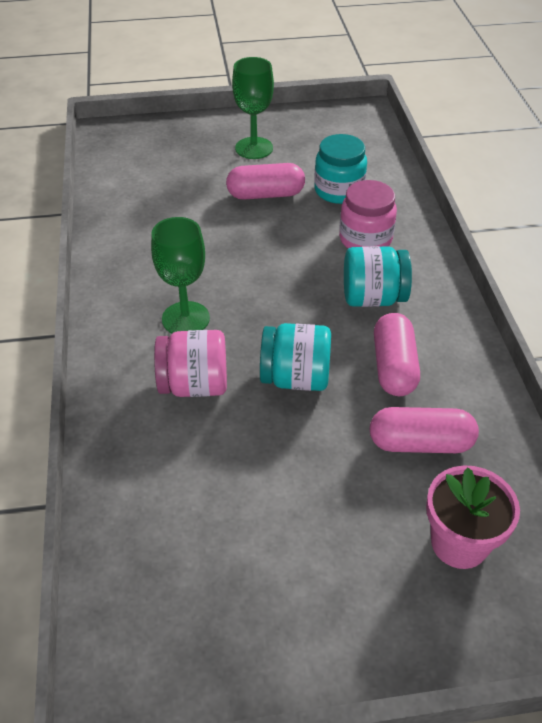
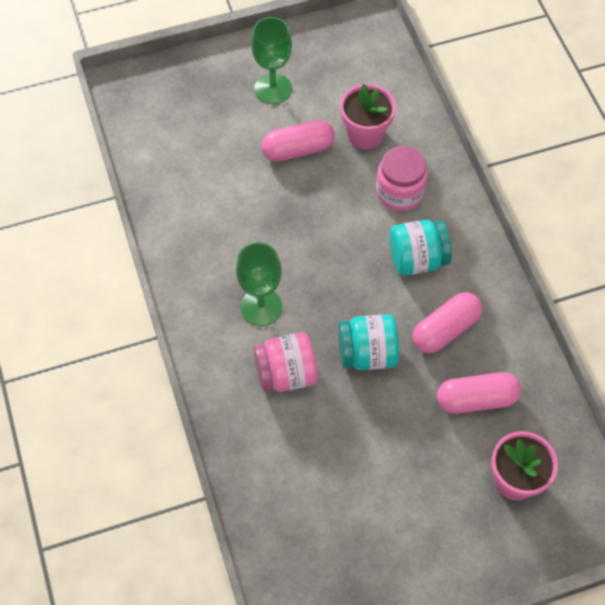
camera: 10 degrees left, 15 degrees up
(339, 190) = (365, 134): turquoise jar -> pink flower pot
(393, 367) = (445, 330): pink capsule -> pink capsule turned 60 degrees clockwise

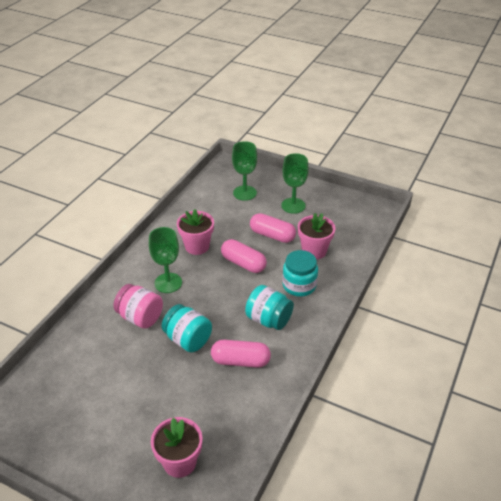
camera: 45 degrees right, 20 degrees down
(195, 114) = (244, 193): none -> green goblet
(233, 233) = (197, 246): none -> pink flower pot
(399, 192) = (299, 285): pink jar -> turquoise jar
(476, 399) = (212, 405): pink capsule -> pink capsule (243, 263)

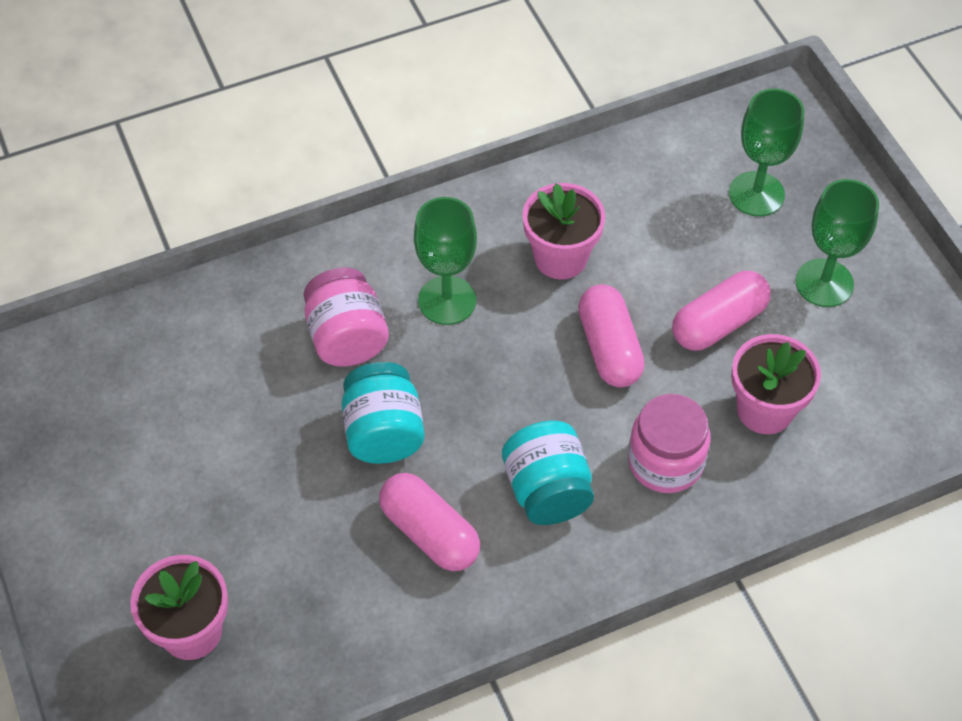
camera: 40 degrees right, 15 degrees up
(272, 235) = (718, 323): pink capsule -> pink capsule turned 75 degrees clockwise
(299, 285) = (665, 462): turquoise jar -> pink jar

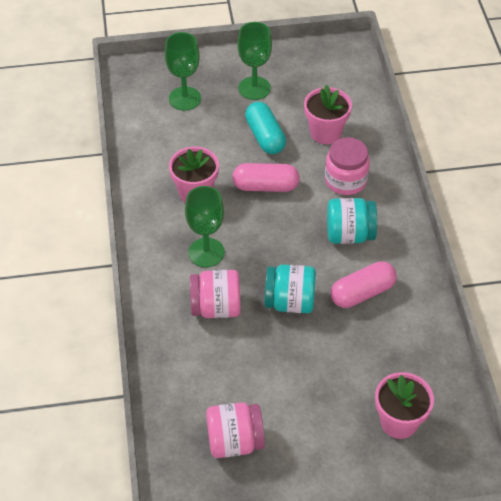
camera: 75 degrees left, 5 degrees down
(118, 416) = (235, 441): none -> pink jar
(718, 323) = (265, 136): pink capsule -> turquoise capsule

